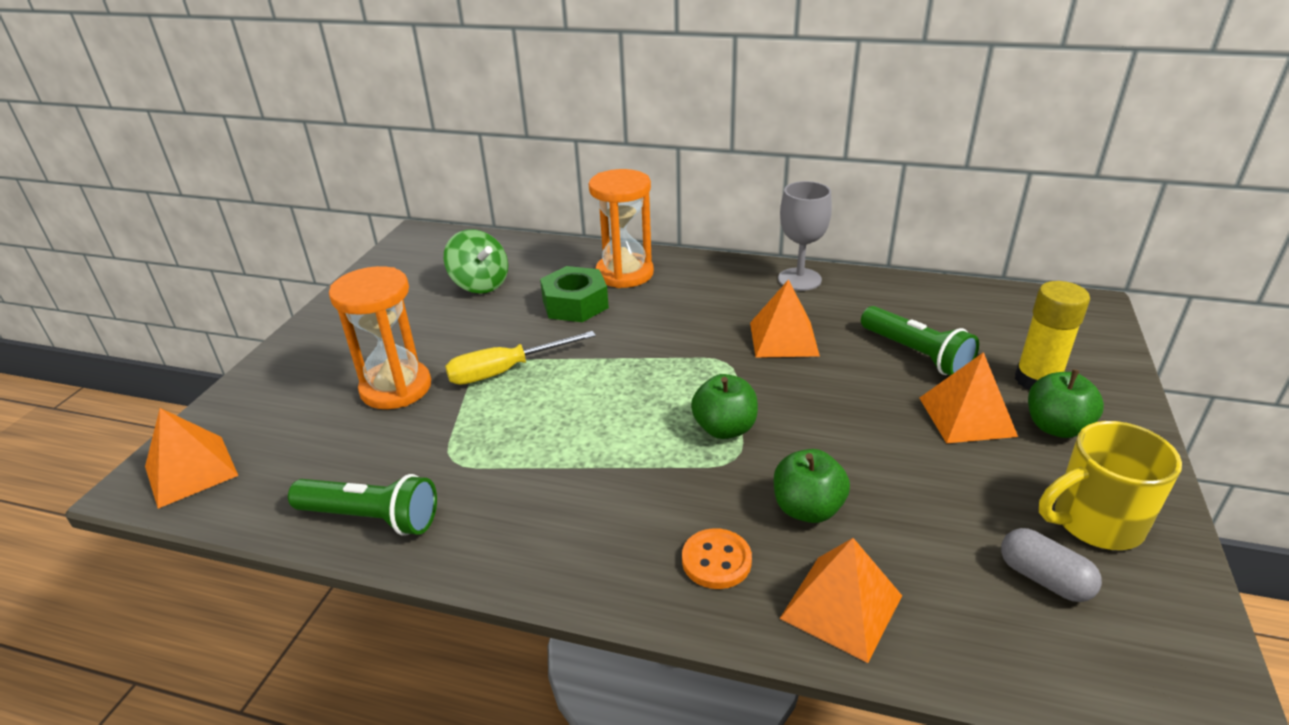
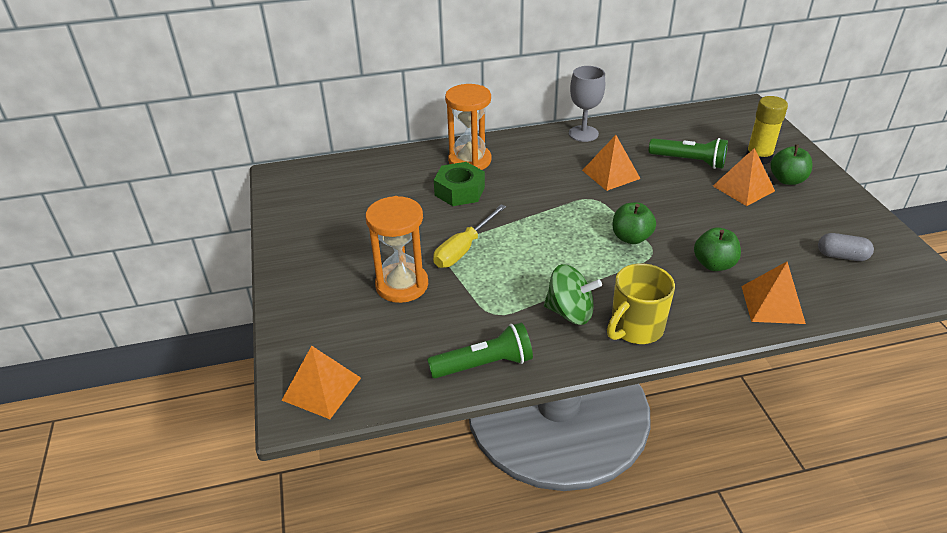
camera: 30 degrees left, 5 degrees up
(480, 284) = (375, 197): green spinning top -> green spinning top (570, 312)
(716, 561) = (696, 307): orange button -> none
(1095, 522) = (840, 222): yellow mug -> yellow mug (635, 328)

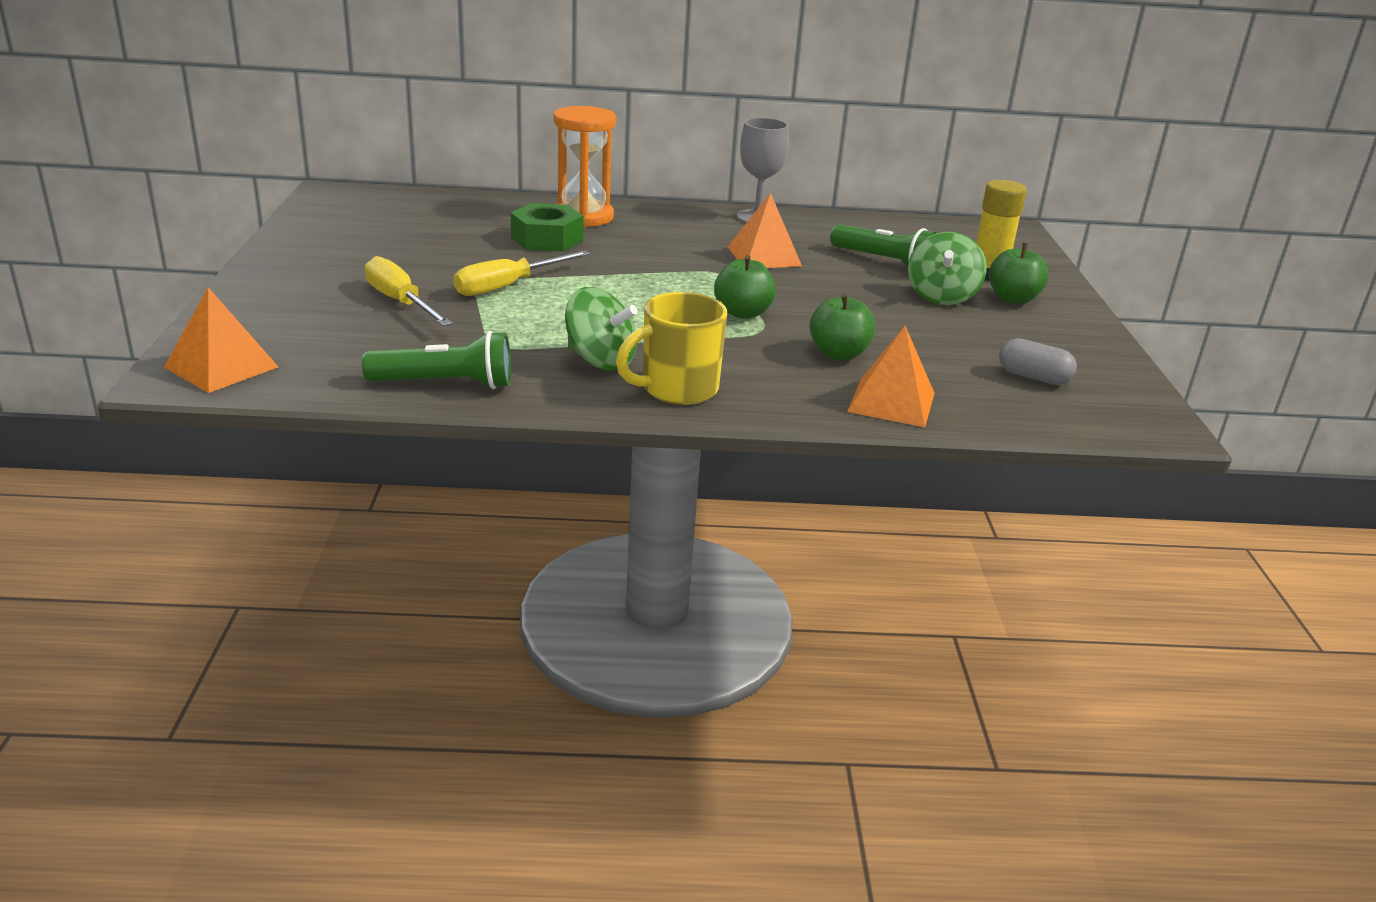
camera: 10 degrees right, 10 degrees down
(402, 285) = (400, 302): orange hourglass -> yellow screwdriver
(743, 188) = (941, 296): orange pyramid -> green spinning top

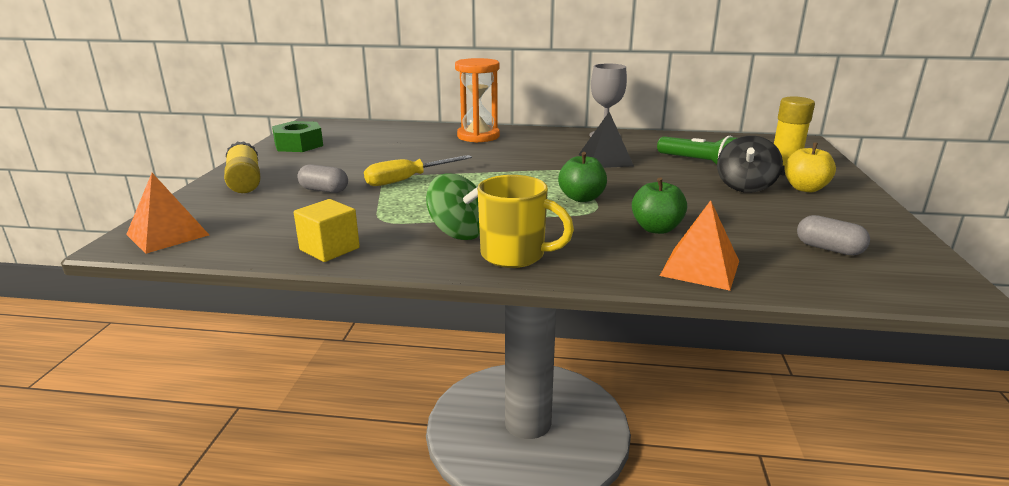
camera: 10 degrees right, 5 degrees down
(281, 288) = (244, 181): none -> yellow glue stick
(400, 302) = (324, 190): yellow screwdriver -> grey capsule
(446, 384) = (329, 249): green flashlight -> yellow cube
(547, 239) = (447, 150): green nut -> green nut (299, 145)
(677, 389) = (515, 255): yellow mug -> yellow mug turned 135 degrees counterclockwise
(764, 256) = (605, 160): orange pyramid -> black pyramid
(941, 296) = (745, 186): green spinning top -> black spinning top
(1013, 299) = (805, 188): green apple -> yellow apple

